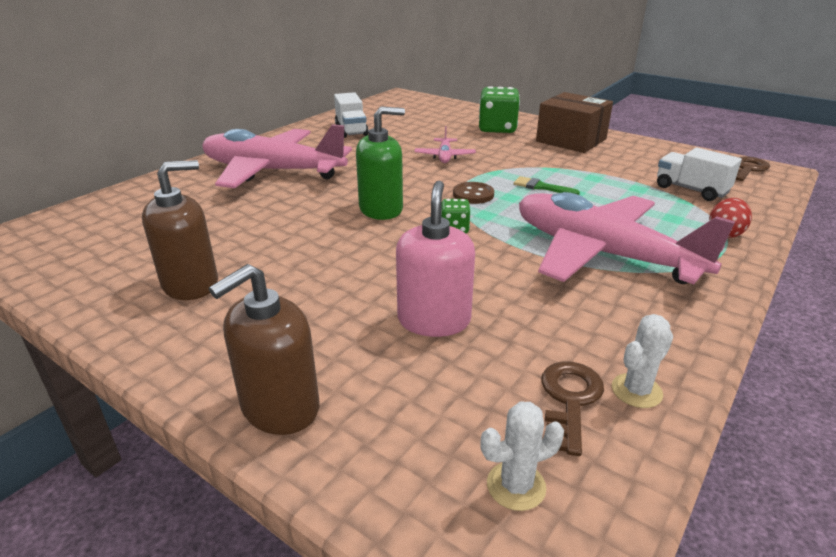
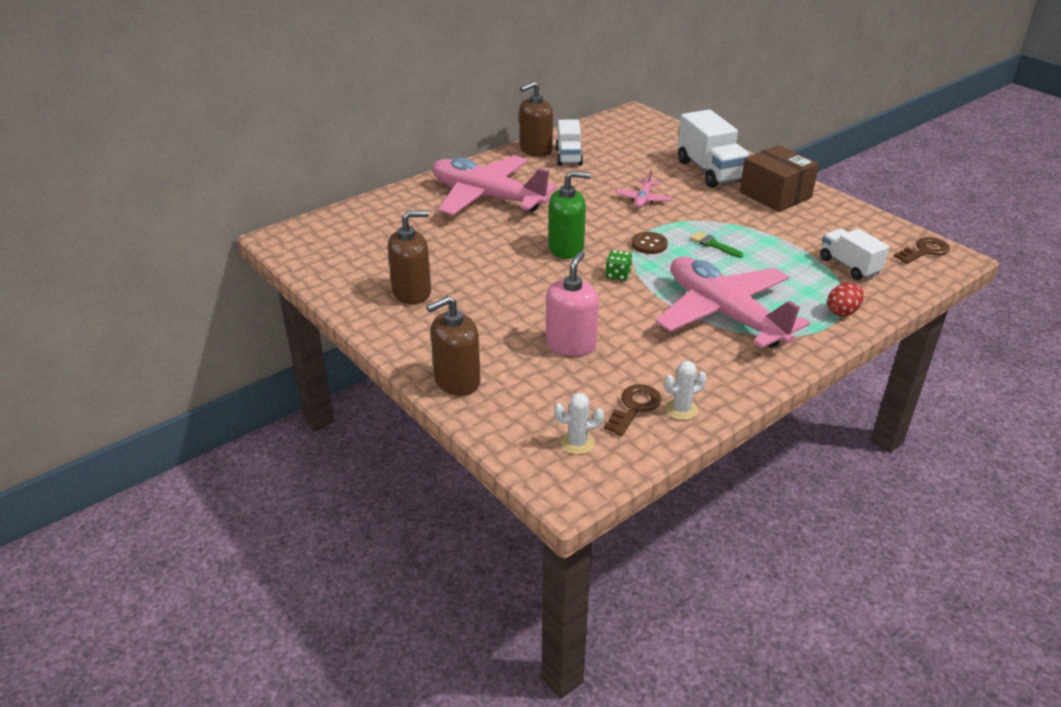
camera: 15 degrees right, 5 degrees up
(314, 128) = (535, 150): none -> brown soap dispenser
(497, 129) = (710, 171): green dice -> white truck

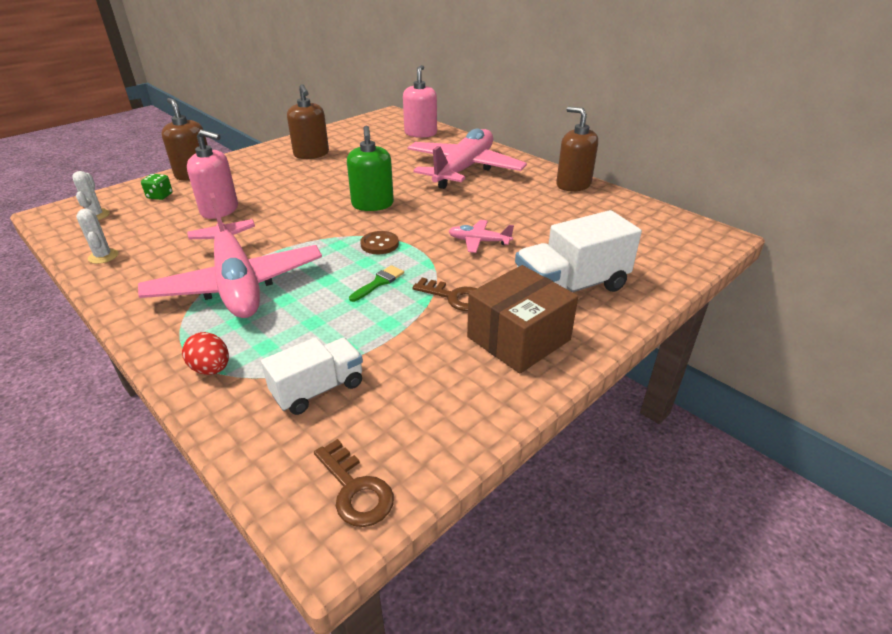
camera: 85 degrees right, 0 degrees up
(367, 218) = (420, 133): none -> pink soap dispenser
(569, 157) = (566, 201): white truck -> none
(618, 275) = (322, 228): green dice -> green dice (160, 196)
(634, 407) = (121, 236): brown key -> brown key (455, 297)
(724, 314) = (237, 283): pink plane -> pink plane turned 105 degrees clockwise

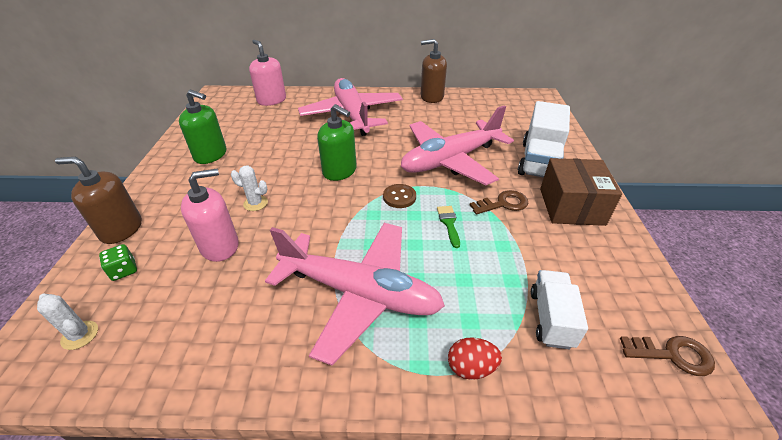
camera: 45 degrees left, 5 degrees up
(103, 256) = (182, 365): white cactus -> white cactus (255, 203)
(311, 154) = (211, 155): brown soap dispenser -> green soap dispenser
(479, 241) = (450, 160): pink plane -> pink plane, size x2.40

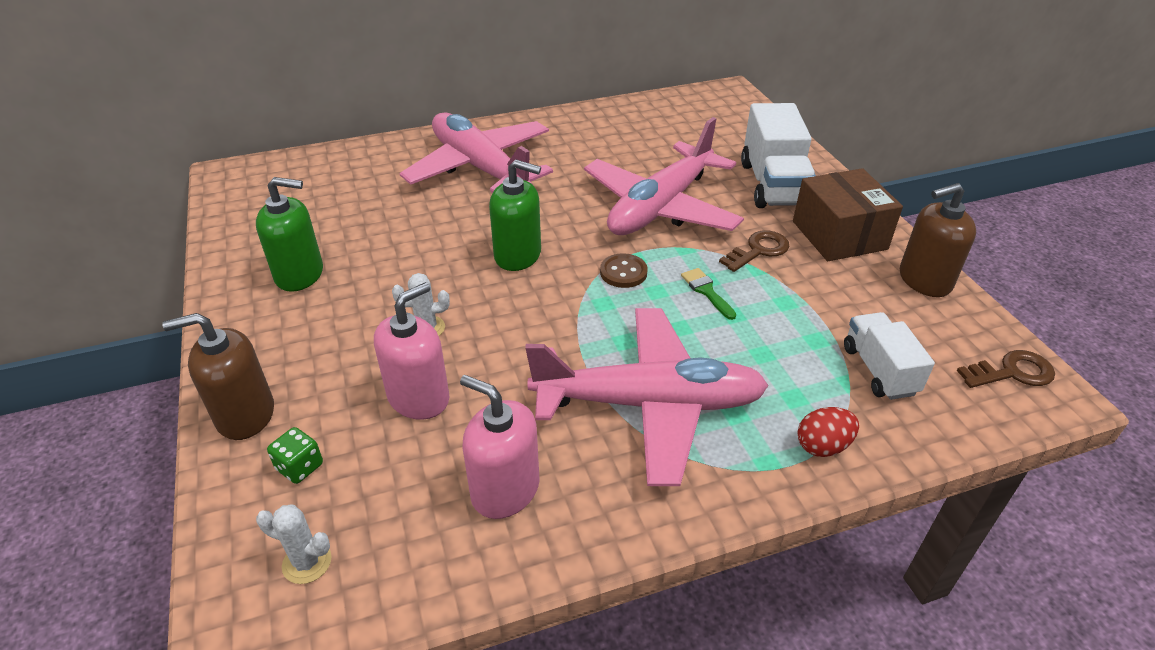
camera: 20 degrees left, 0 degrees up
(271, 100) = (333, 167): pink soap dispenser -> pink soap dispenser (505, 489)
(431, 97) = (580, 118): brown soap dispenser -> brown soap dispenser (924, 280)

